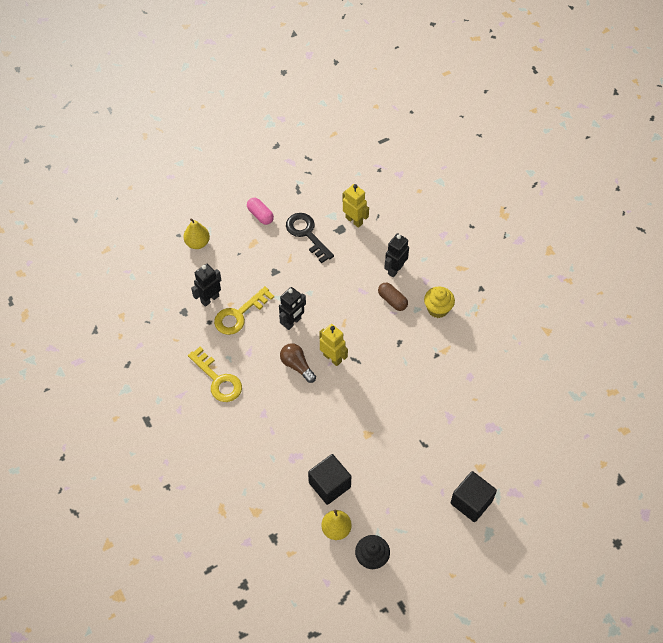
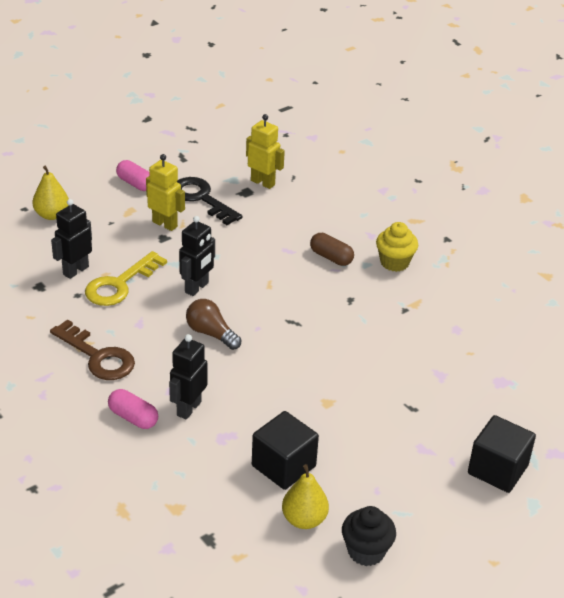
camera: 10 degrees left, 20 degrees down
(218, 380) = (98, 356): yellow key -> brown key
(236, 435) = (133, 418): none -> pink capsule
(332, 358) = (260, 322): yellow robot -> yellow robot (165, 224)
(395, 269) = (328, 226): black robot -> black robot (188, 408)

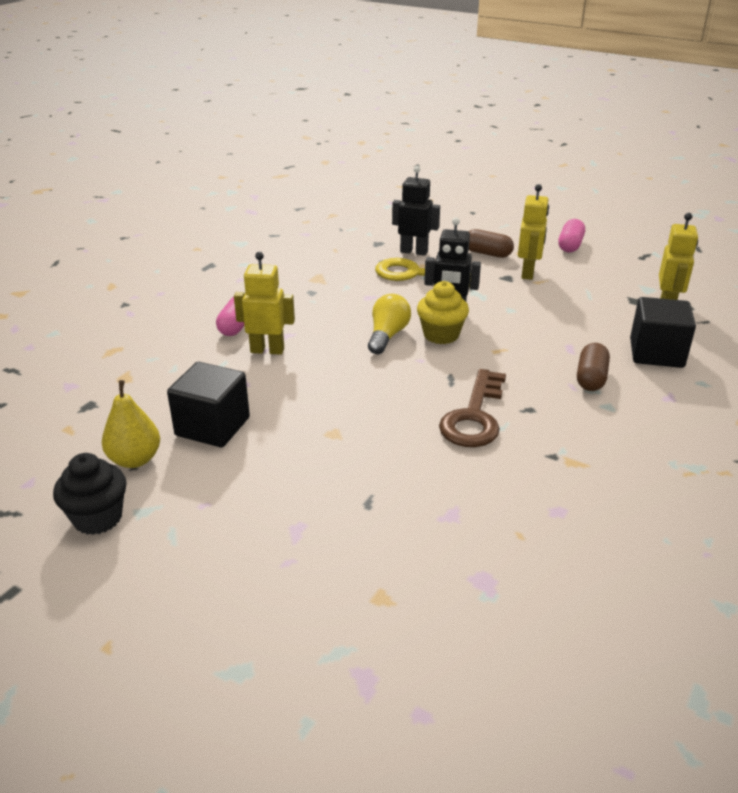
camera: 70 degrees right, 5 degrees down
(52, 215) = (477, 224): yellow pear -> none
(98, 356) = (307, 289): brown key -> brown key (474, 416)
(113, 231) = (487, 253): none -> brown capsule
(188, 408) = (267, 350): black robot -> yellow robot
(201, 198) = (592, 281): black key -> none
(211, 333) = (387, 335): brown light bulb -> yellow light bulb
(394, 262) = (637, 427): yellow cupcake -> yellow cupcake (441, 335)
(497, 469) = (294, 613): black cube -> black cube (656, 353)

